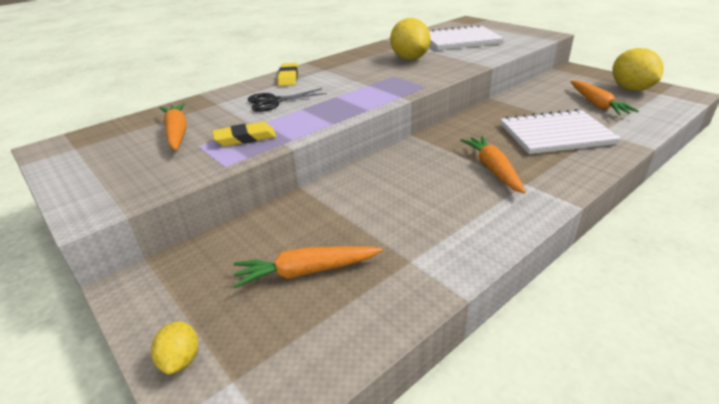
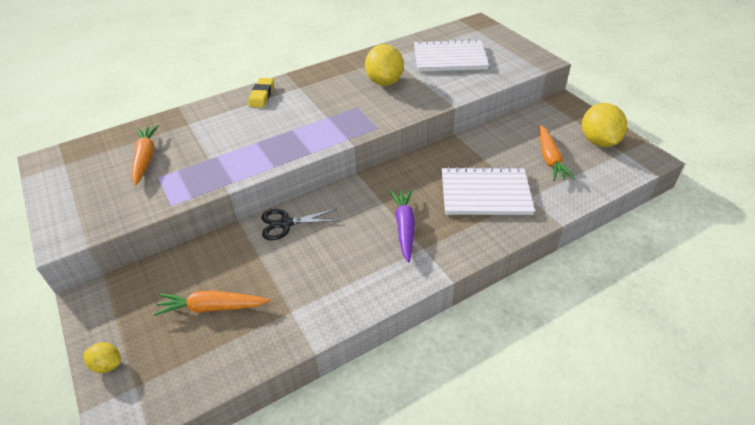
camera: 10 degrees right, 10 degrees up
(181, 360) = (107, 365): yellow lemon -> yellow lemon turned 75 degrees counterclockwise
(245, 138) = (197, 174): yellow eraser -> none
(273, 101) = (236, 129): black scissors -> black scissors (285, 223)
(493, 169) = (404, 227): orange carrot -> purple carrot

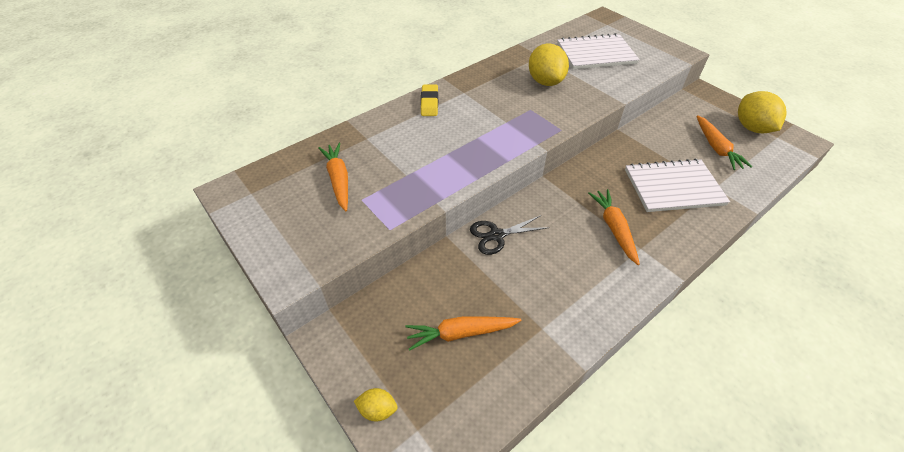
camera: 10 degrees left, 5 degrees up
(404, 227) = (614, 229): purple carrot -> orange carrot

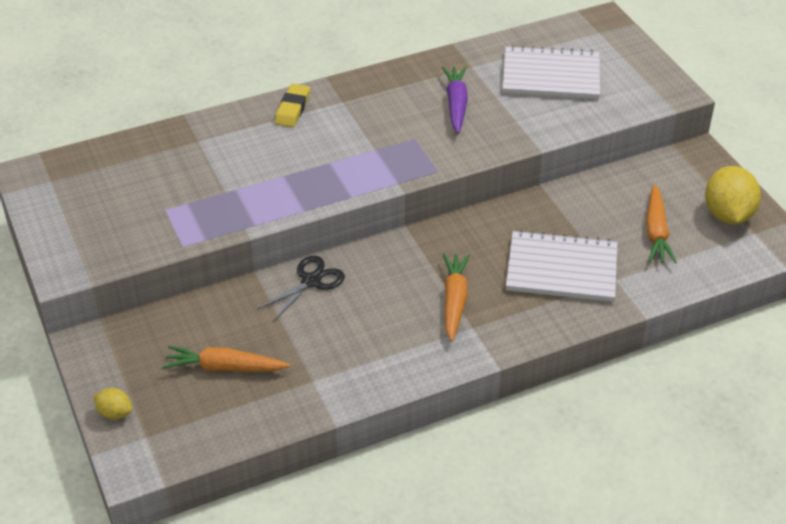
camera: 15 degrees right, 5 degrees down
(338, 180) = (148, 183): orange carrot -> none
(496, 235) = (311, 281): black scissors -> black scissors turned 135 degrees clockwise
(545, 81) = (456, 104): yellow lemon -> purple carrot

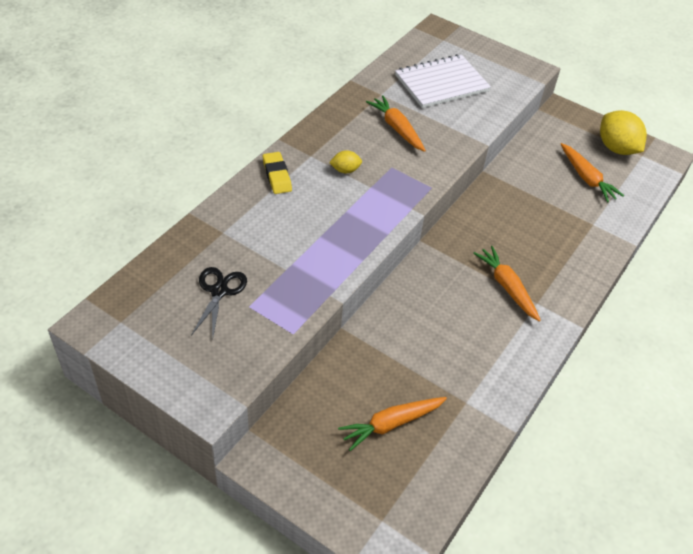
camera: 35 degrees left, 5 degrees up
(115, 413) = (338, 512): yellow lemon -> yellow lemon (345, 170)
(311, 281) = (393, 317): black scissors -> black scissors (219, 291)
(456, 104) = (397, 128): purple carrot -> orange carrot
(561, 269) = (554, 231): white notebook -> none

